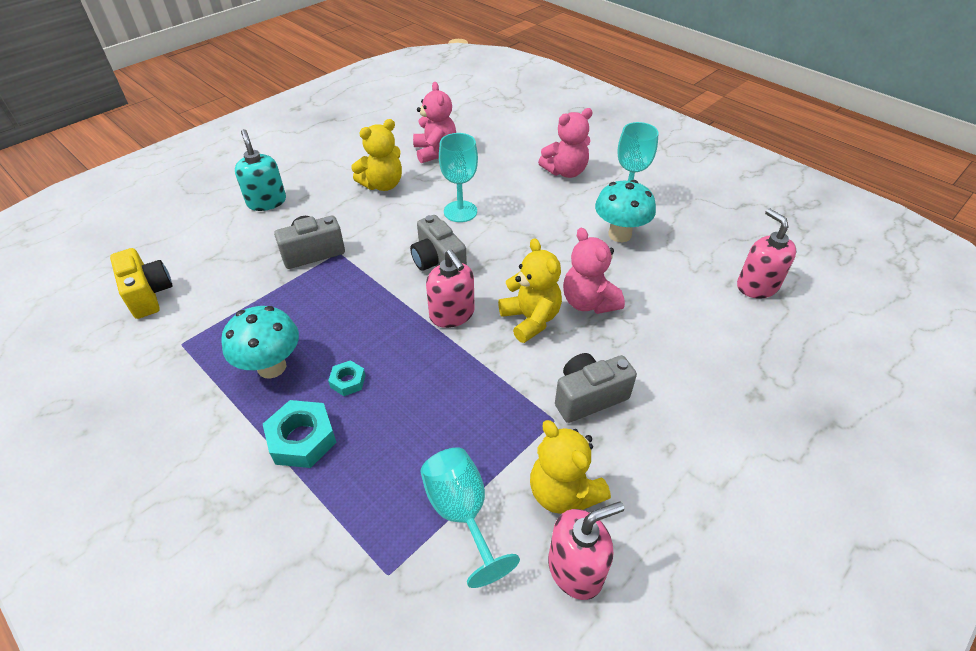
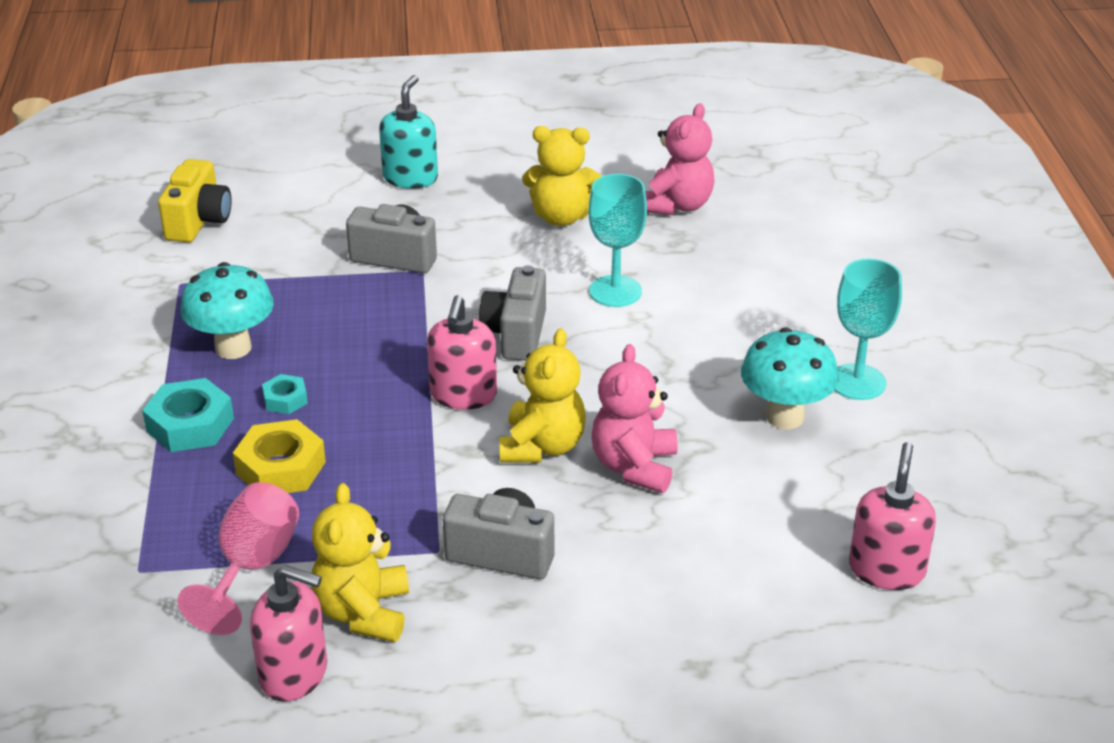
camera: 40 degrees right, 10 degrees down
(399, 429) = (281, 468): none -> yellow nut
(461, 512) = (252, 567): turquoise goblet -> pink goblet
(565, 172) = (821, 308): pink teddy bear -> none

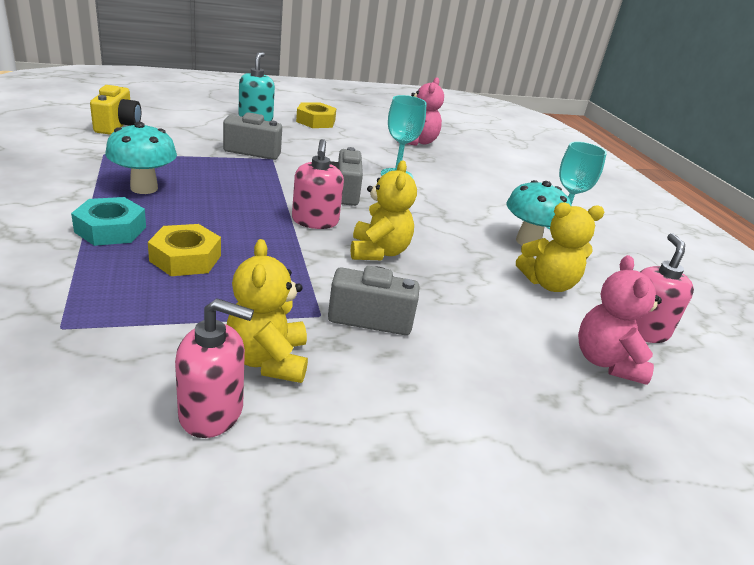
camera: 15 degrees left, 5 degrees down
(252, 567) = (166, 325): pink goblet -> none
(285, 399) = (185, 218): turquoise nut -> none
(510, 172) = (316, 121): none -> yellow nut
(561, 217) = (352, 141): yellow teddy bear -> yellow teddy bear (548, 284)
(634, 466) = (445, 265): pink teddy bear -> pink teddy bear (606, 362)

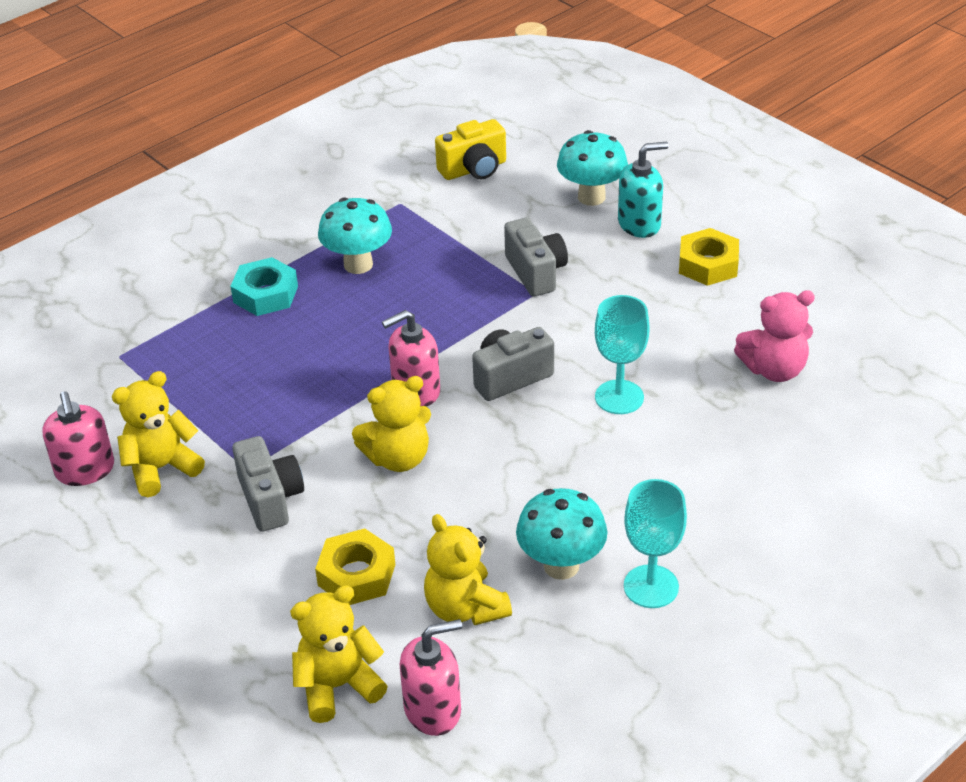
camera: 70 degrees right, 10 degrees up
(186, 258) = (261, 355): yellow nut -> yellow nut (356, 575)
(210, 117) = (591, 197): none -> turquoise mushroom
(606, 362) = (338, 686): pink teddy bear -> yellow teddy bear

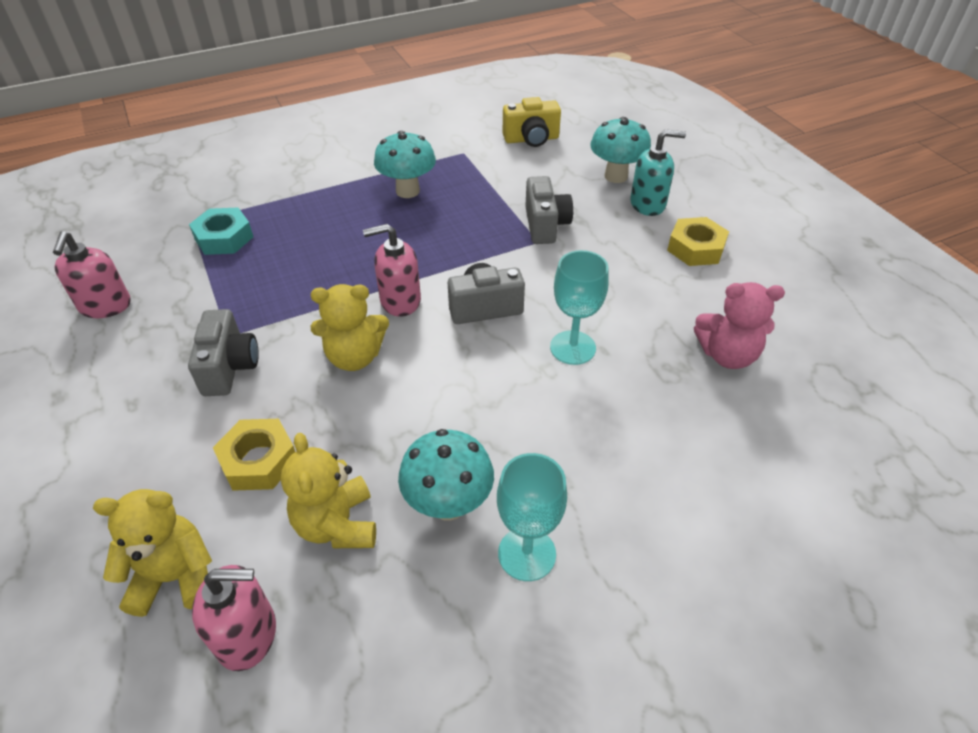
camera: 15 degrees right, 5 degrees up
(161, 468) = (162, 318): yellow teddy bear -> none
(265, 294) = (326, 199): turquoise nut -> turquoise nut (224, 238)

